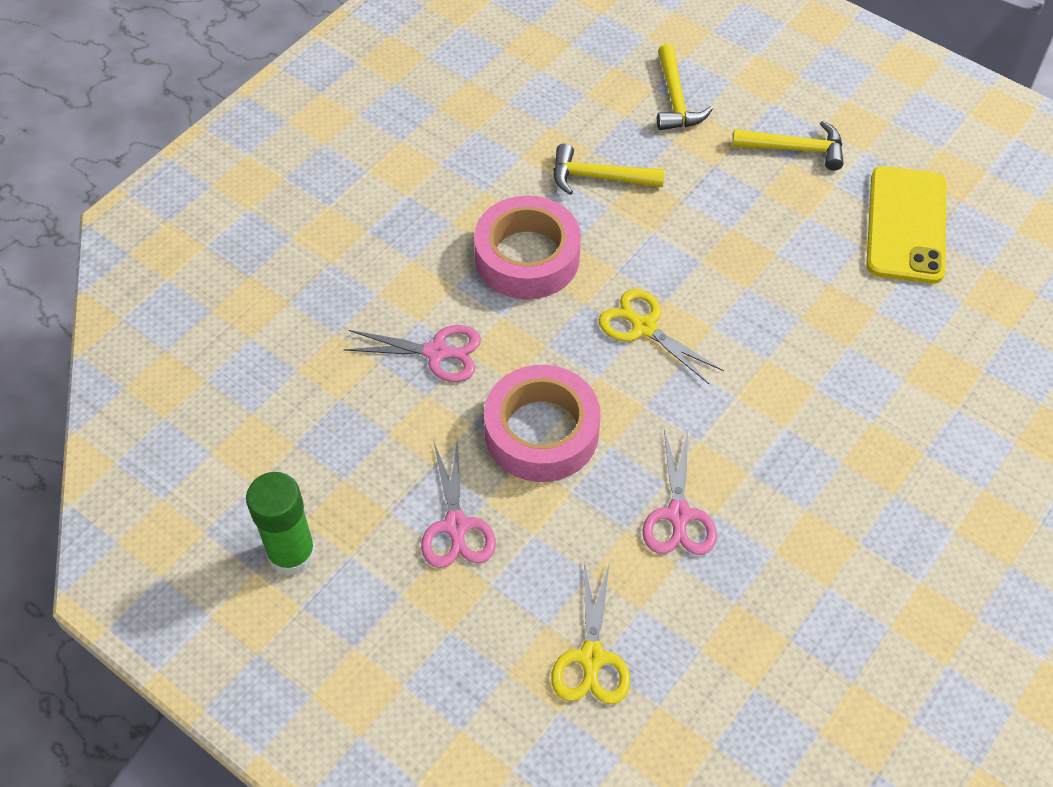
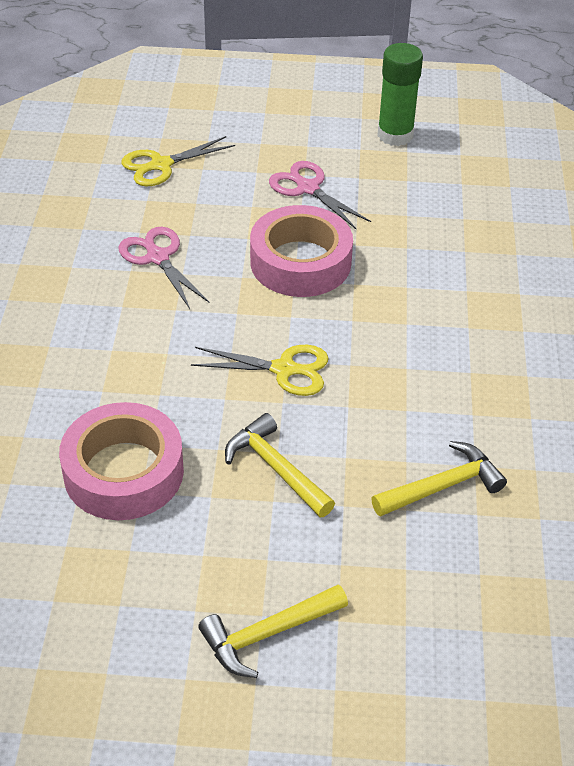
camera: 145 degrees right, 10 degrees down
(437, 352) = (428, 275): pink scissors -> none
(527, 257) = (434, 378): pink tape -> pink tape (123, 472)
(591, 659) = (160, 165): yellow scissors -> yellow scissors turned 90 degrees counterclockwise
(675, 99) = (447, 627): yellow hammer -> yellow hammer (276, 468)
(906, 225) = (91, 600): yellow phone -> none

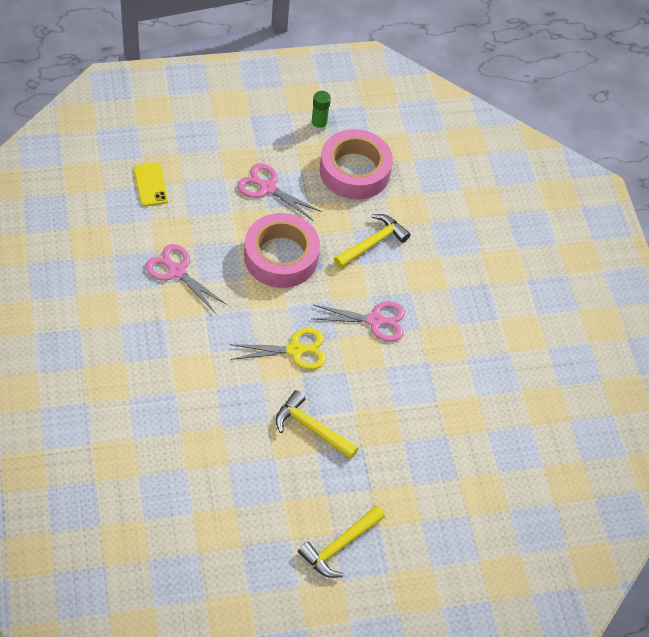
camera: 20 degrees left, 10 degrees up
(123, 472) = (212, 451): pink tape -> pink tape (354, 171)
(160, 165) = (150, 185): yellow scissors -> yellow phone
(395, 135) = (319, 125): green glue stick -> green glue stick, size x0.59
(408, 353) = (375, 321): none -> pink scissors
(442, 486) = (421, 420): yellow hammer -> yellow hammer (372, 243)

